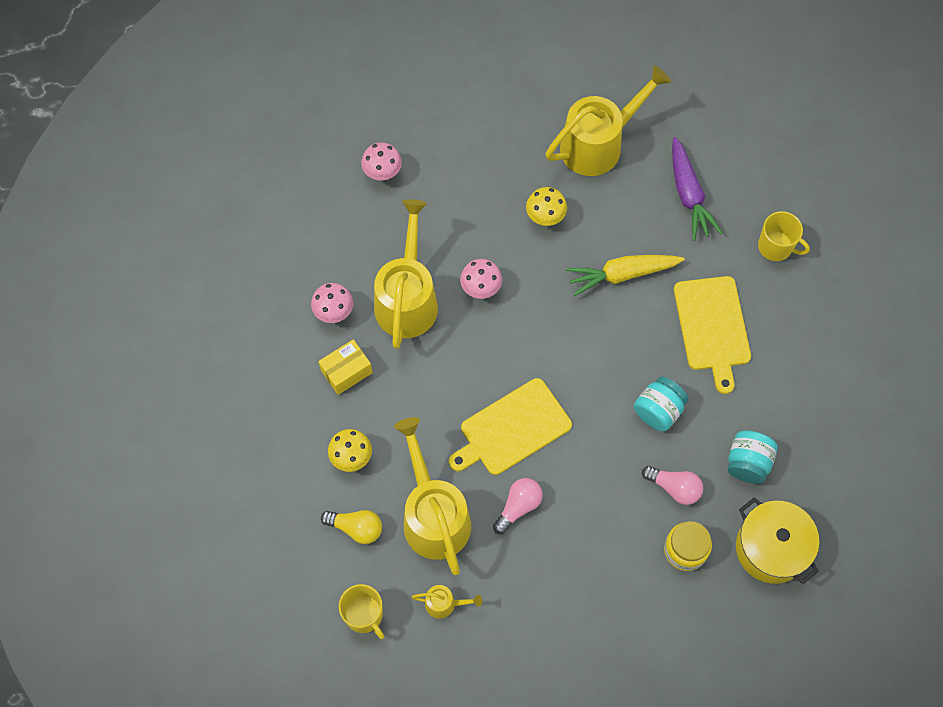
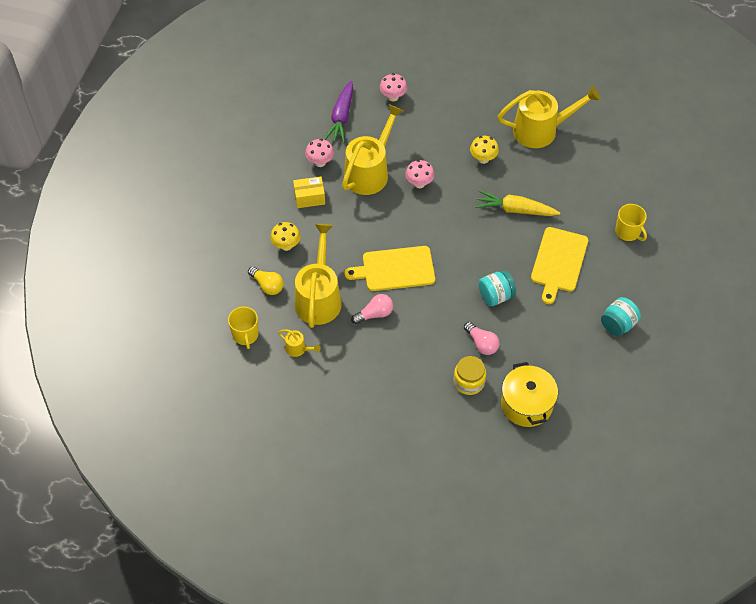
camera: 25 degrees right, 10 degrees down
(689, 195) = (585, 181): purple carrot -> purple carrot (341, 118)
(747, 463) = (538, 349): turquoise jar -> turquoise jar (618, 324)

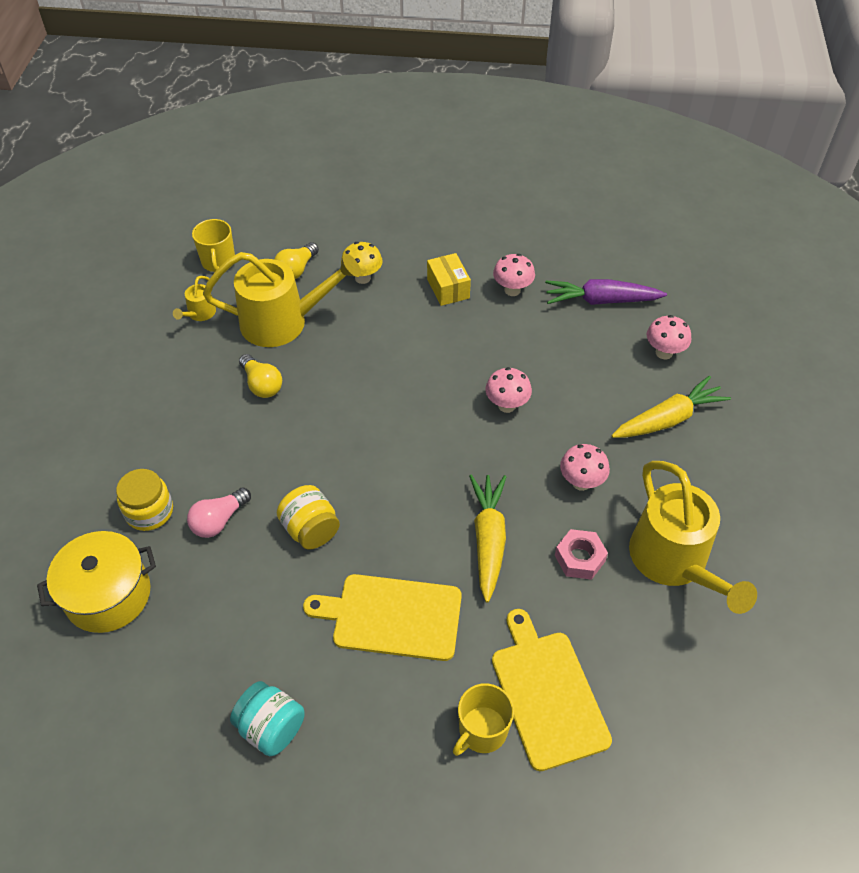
camera: 80 degrees right, 5 degrees down
(245, 335) = (218, 262): yellow mug -> yellow mug turned 75 degrees counterclockwise
(370, 171) = (512, 345): yellow watering can -> none
(374, 314) = (262, 384): pink light bulb -> yellow light bulb
(395, 269) = (342, 397): yellow cutting board -> yellow cutting board (547, 694)
(444, 108) = (668, 419): none -> yellow carrot
(483, 159) = (581, 482): yellow mushroom -> pink mushroom
(495, 296) = (311, 530): turquoise jar -> yellow jar
(533, 170) = (579, 558): none -> pink nut

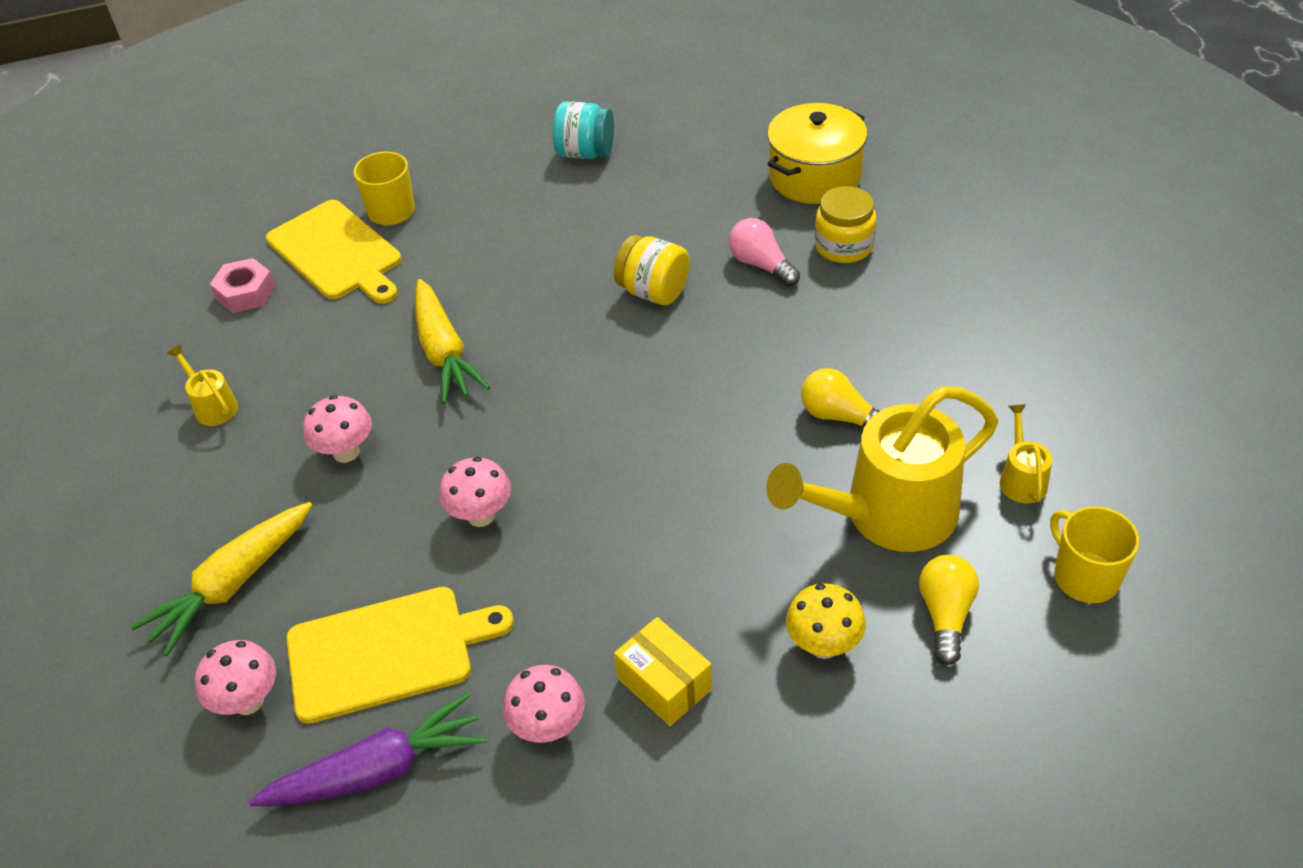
camera: 160 degrees right, 5 degrees down
(219, 520) = (761, 265): pink light bulb -> pink light bulb turned 60 degrees counterclockwise
(392, 616) = (519, 255): yellow cutting board -> yellow cutting board (387, 652)
(579, 558) = (329, 371): pink nut -> pink nut (245, 293)
(674, 562) = (212, 406): yellow watering can -> yellow watering can, size x0.43

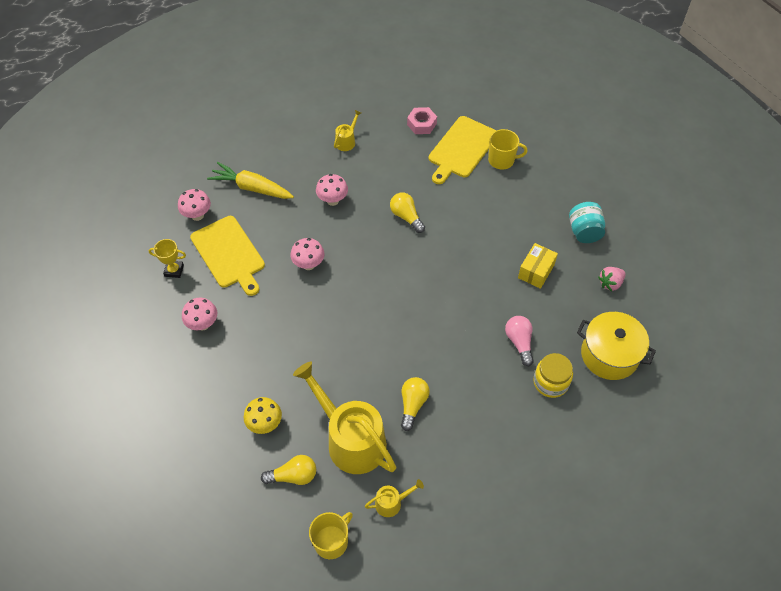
camera: 70 degrees right, 10 degrees up
(379, 770) = (174, 270): purple carrot -> yellow trophy
(444, 352) = (406, 217): yellow carrot -> yellow light bulb
(653, 291) = (479, 295): yellow jar -> none
(664, 684) = (232, 362): yellow box -> yellow box (536, 271)
(691, 148) = (610, 283): none -> pink strawberry
(761, 265) = (519, 342): pink light bulb -> pink light bulb turned 45 degrees counterclockwise

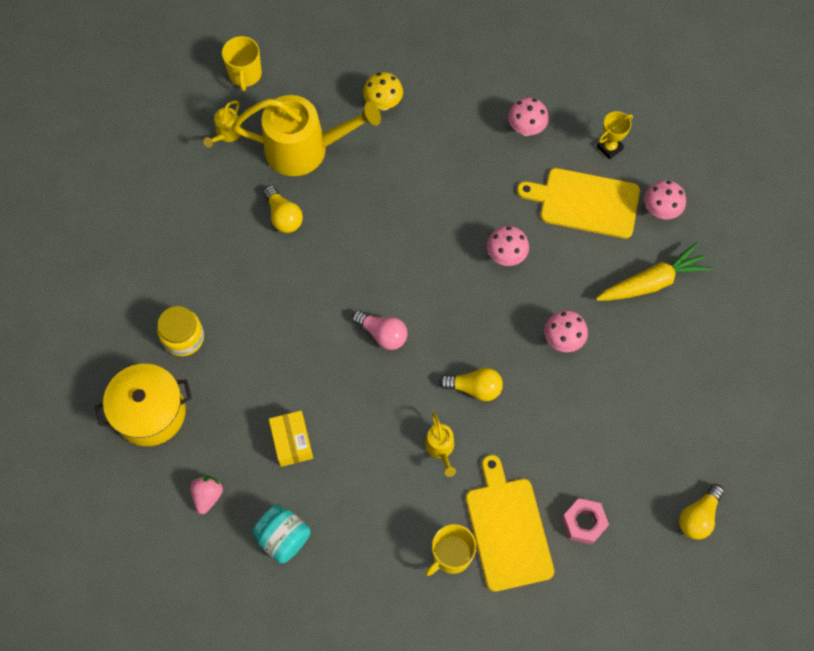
camera: 135 degrees right, 10 degrees up
(293, 476) = (320, 89): yellow light bulb -> yellow light bulb (698, 516)
(347, 141) = (632, 423): yellow watering can -> yellow watering can (441, 448)
(519, 342) = (243, 351): pink light bulb -> pink light bulb (382, 334)

